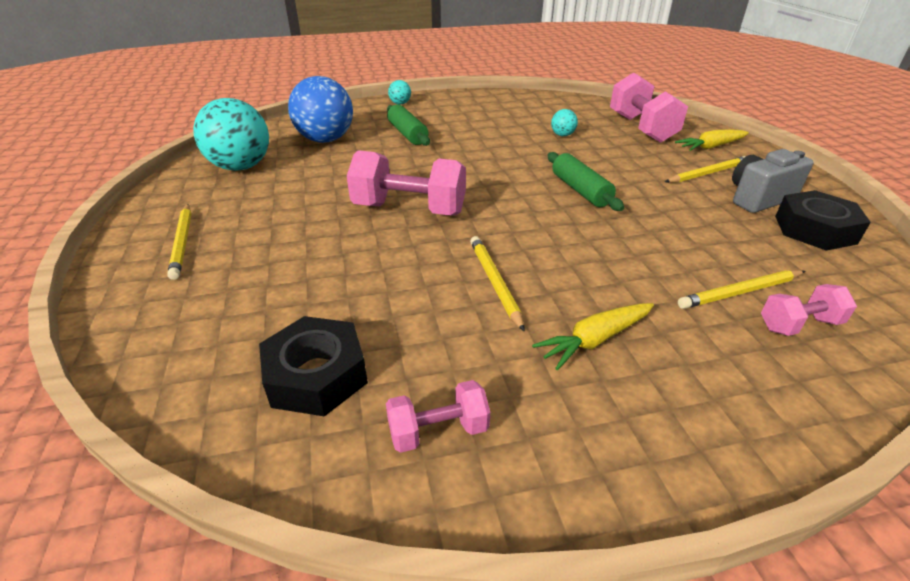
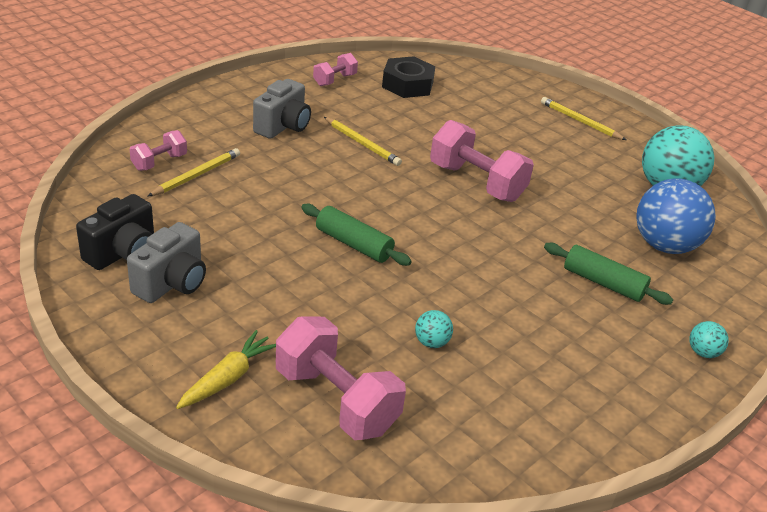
camera: 145 degrees right, 0 degrees up
(409, 209) = (476, 182): pink dumbbell -> pink dumbbell turned 60 degrees clockwise
(594, 340) = (283, 126): yellow carrot -> grey camera
(707, 173) = (229, 313): yellow pencil -> none
(814, 229) = (123, 253): black nut -> black camera

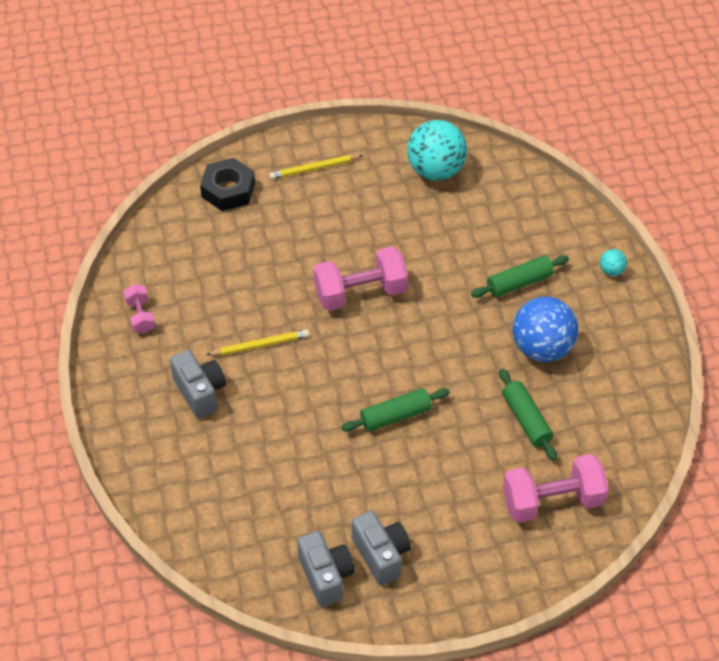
camera: 55 degrees left, 15 degrees up
(123, 253) = (326, 576): black camera -> grey camera
(159, 162) = (207, 508): pink dumbbell -> none
(197, 175) = (242, 487): yellow pencil -> none
(228, 378) = (501, 556): yellow carrot -> none
(407, 85) = (182, 263): black nut -> black nut (228, 190)
(431, 342) = (526, 420): turquoise ball -> green rolling pin
(664, 245) = (499, 219): blue ball -> blue ball (542, 348)

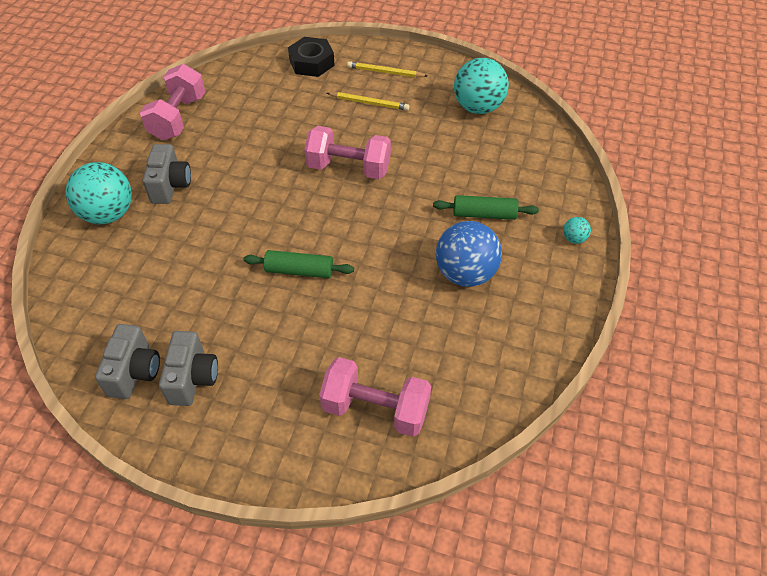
camera: 30 degrees right, 0 degrees up
(140, 316) = (178, 118): pink dumbbell -> pink dumbbell, size x1.87
(164, 450) = (108, 214): none -> turquoise ball
(260, 345) = (242, 172): yellow pencil -> yellow pencil (369, 103)
(526, 420) = (406, 326): green rolling pin -> none

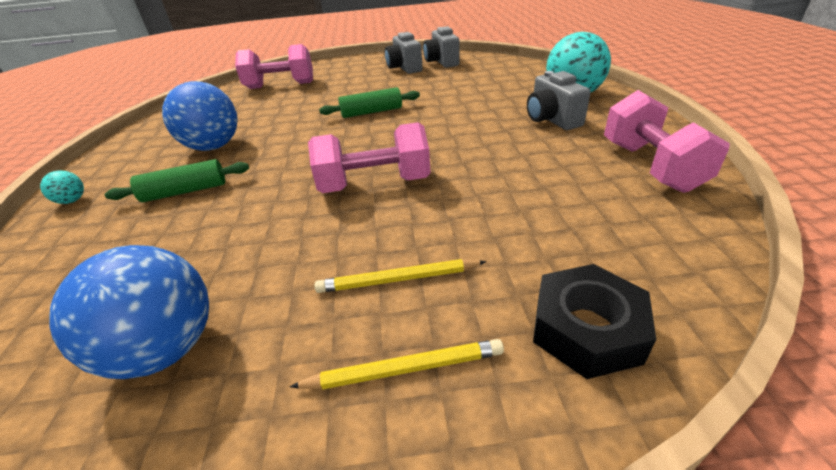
camera: 160 degrees right, 15 degrees down
(478, 107) = (165, 349): turquoise ball -> blue ball

